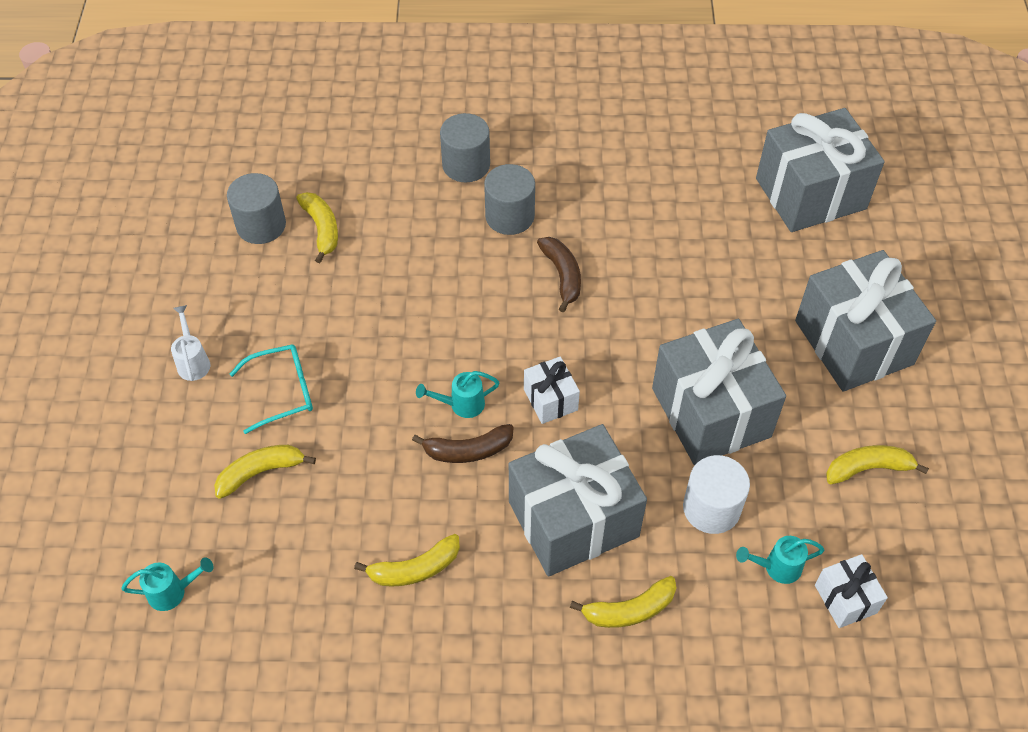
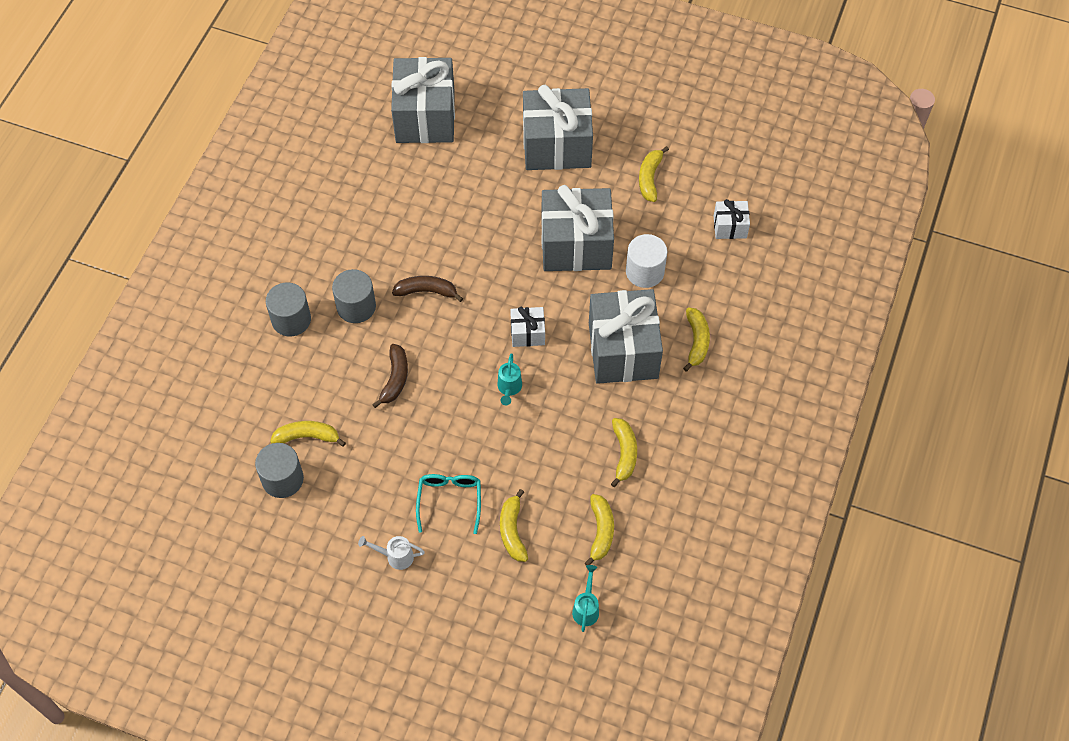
camera: 70 degrees left, 5 degrees up
(289, 575) = (601, 531): none -> yellow banana
(468, 450) = (547, 396): brown banana -> brown banana (395, 379)
(776, 567) = (697, 253): turquoise watering can -> none

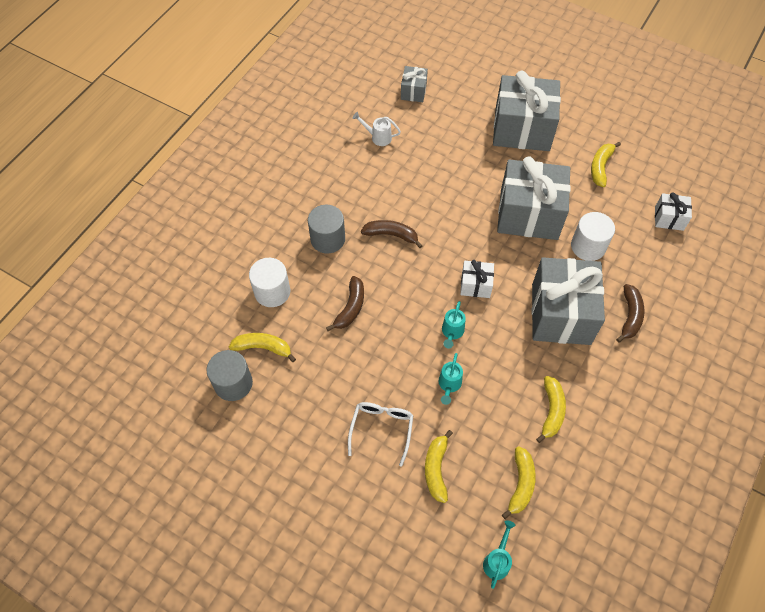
camera: 10 degrees right, 0 degrees up
(291, 319) = (269, 242): grey cylinder -> none
(305, 375) = (272, 292): none -> white cylinder
(395, 556) = (322, 475): white watering can -> white watering can (378, 137)
(425, 117) = (413, 91): grey gift -> grey gift, size x0.47
(449, 500) = (381, 429): turquoise glasses -> white glasses
(513, 444) = (449, 385): none -> turquoise watering can
(696, 341) = (630, 316): yellow banana -> brown banana

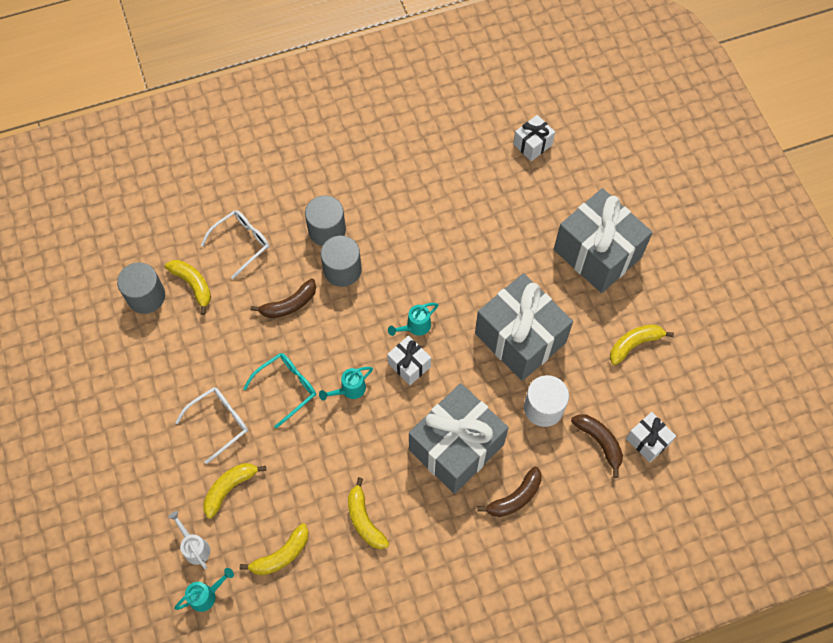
camera: 40 degrees right, 5 degrees up
(272, 292) = (242, 243): white cylinder -> white glasses
(365, 257) = (342, 270): none -> grey cylinder
(378, 137) = (457, 167): white watering can -> white watering can (194, 546)
(391, 235) = (382, 266): brown banana -> brown banana (599, 442)
(406, 365) = (287, 388): none -> turquoise glasses
(413, 91) = (532, 144): grey gift -> white gift
(449, 385) = (304, 431): turquoise watering can -> turquoise watering can (415, 327)
(551, 411) = (364, 520): yellow banana -> yellow banana turned 105 degrees clockwise

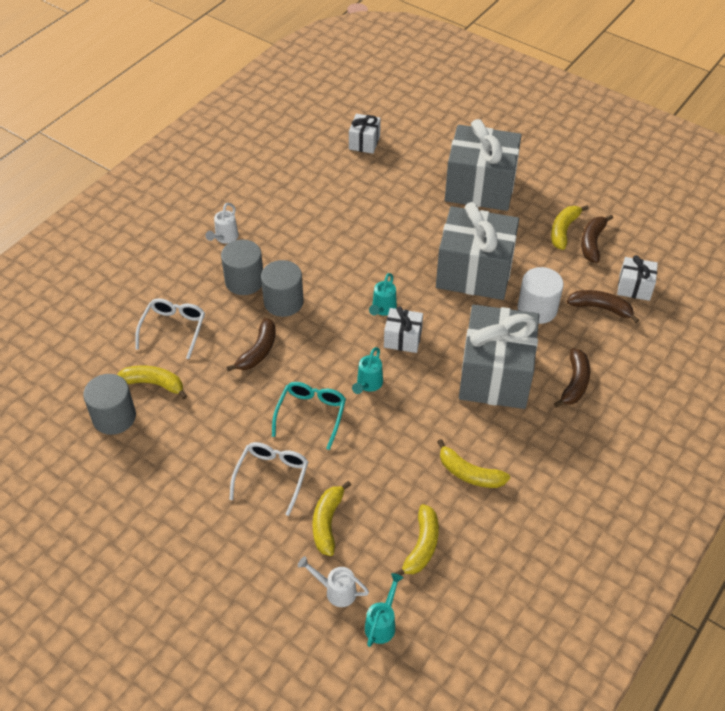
camera: 35 degrees left, 15 degrees down
(342, 178) = (224, 238): none -> white watering can
(649, 372) = (592, 242): none -> brown banana

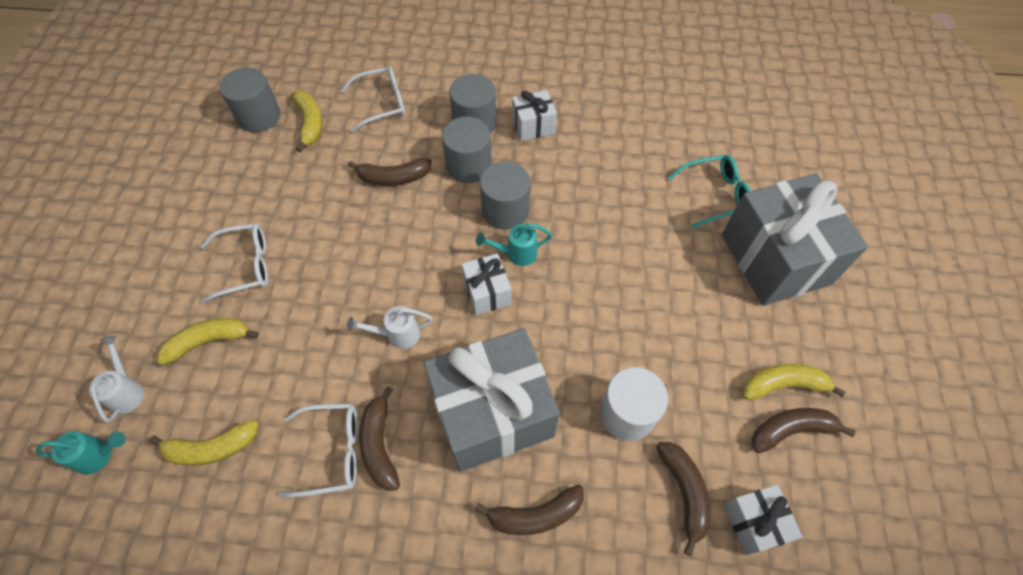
camera: 60 degrees right, 10 degrees up
(224, 238) = (517, 82): white watering can -> white watering can (397, 334)
(311, 414) = (338, 260): turquoise glasses -> turquoise glasses (715, 195)
(341, 299) = (505, 210): none -> grey cylinder
(364, 142) = (743, 121): white gift -> white gift (533, 126)
(368, 385) = (404, 291): turquoise watering can -> none
(469, 473) = (332, 452): yellow banana -> white glasses
(474, 272) = (635, 316): grey gift -> none
(480, 445) = (379, 444): none -> brown banana

